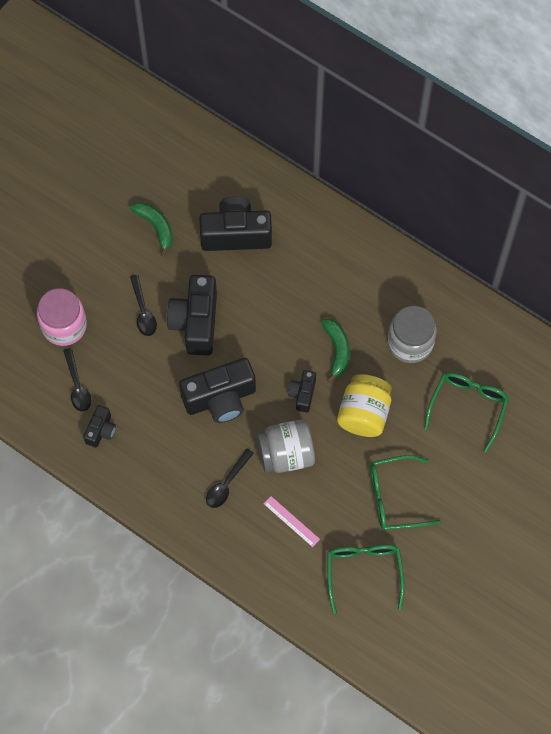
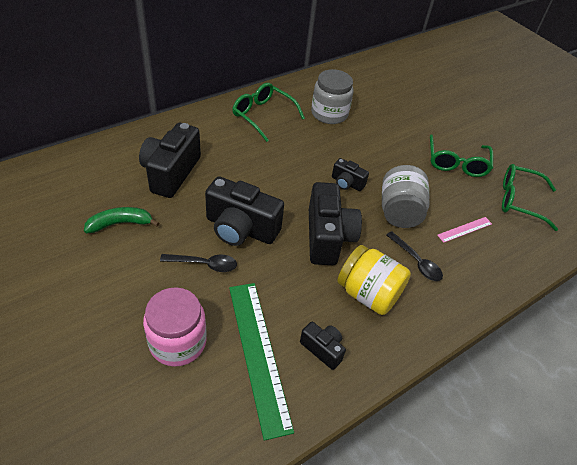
camera: 75 degrees left, 20 degrees down
(77, 386) = (258, 354): black spoon -> green ruler
(337, 350) = (316, 151): green banana -> none
(364, 413) = (378, 155): yellow jar -> yellow jar (368, 294)
(467, 407) = (393, 105): green glasses -> green glasses (263, 116)

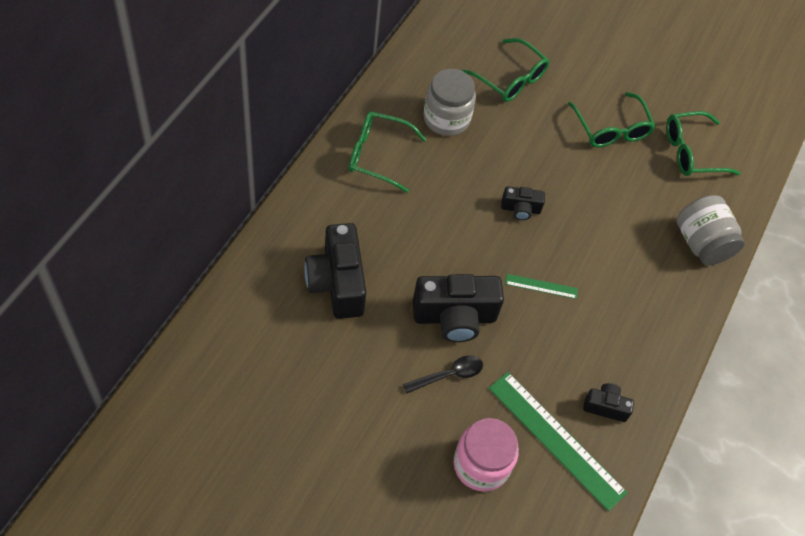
camera: 30 degrees left, 10 degrees up
(120, 224) = (334, 371): green banana -> none
(328, 237) = (541, 286): black camera -> green ruler
(368, 294) = (612, 331): yellow jar -> none
(394, 109) = (510, 78): none -> green glasses
(399, 212) = (589, 221): grey jar -> grey jar (701, 243)
(416, 261) = (634, 274): black spoon -> none
(464, 229) = (658, 213): pink ruler -> none

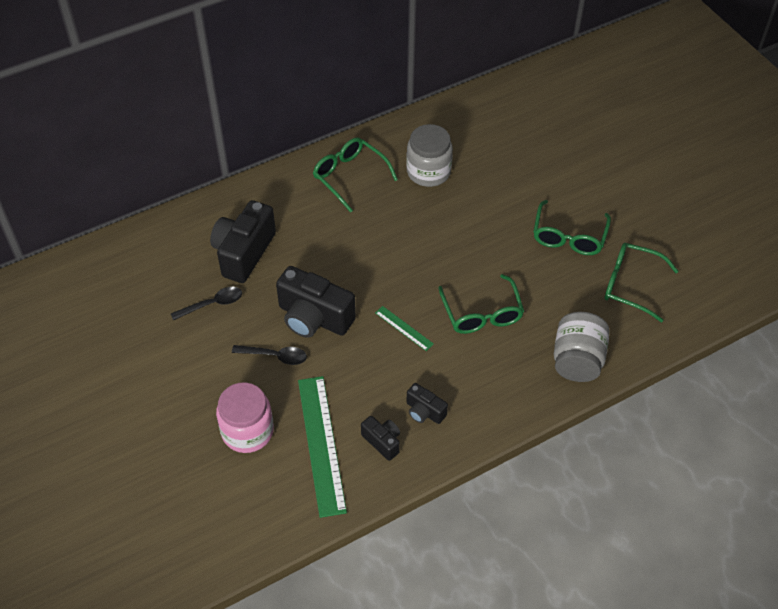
camera: 40 degrees right, 5 degrees down
(348, 352) = (212, 304): none -> black spoon
(510, 78) = (509, 162): green glasses -> green glasses (481, 313)
(520, 209) = (434, 264): black camera -> black camera (424, 411)

